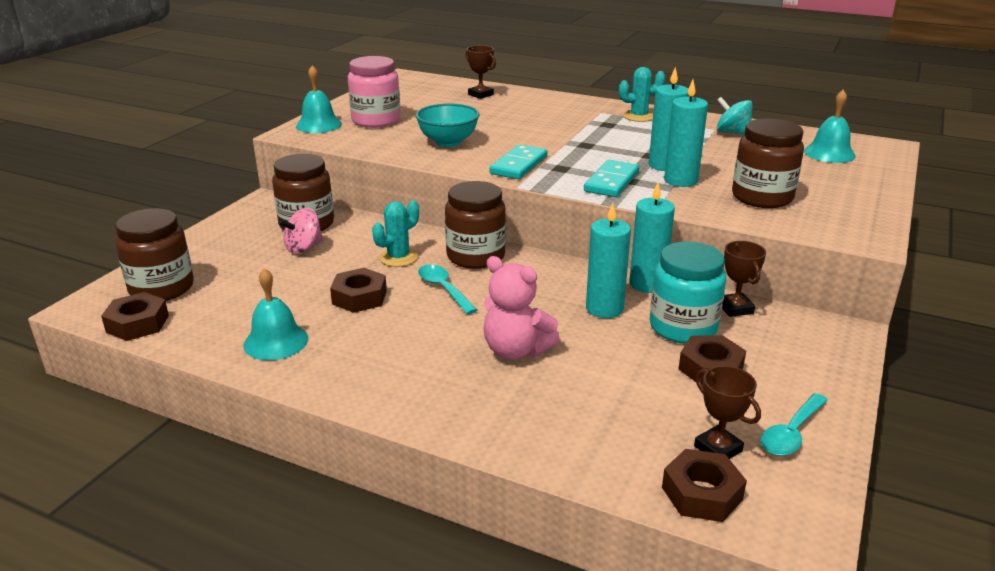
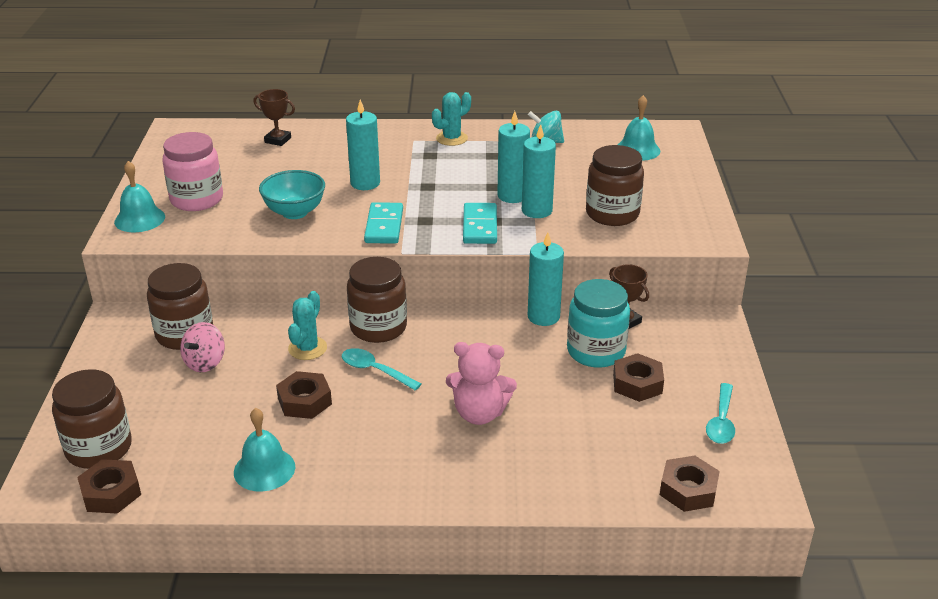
camera: 25 degrees left, 5 degrees up
(604, 309) = (524, 351): turquoise candle -> turquoise candle (365, 183)
(718, 449) = (679, 451): brown trophy -> none

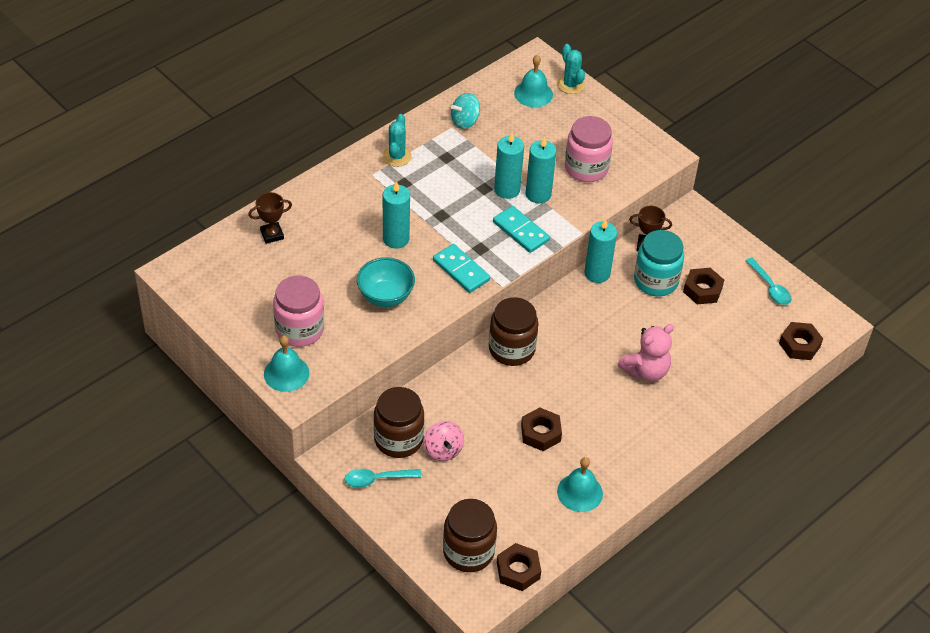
camera: 45 degrees left, 15 degrees up
(307, 348) = (490, 395): turquoise cactus -> turquoise cactus (570, 84)
(375, 370) = (551, 382): turquoise spoon -> turquoise spoon (377, 479)
(612, 214) = (586, 168): brown jar -> pink jar

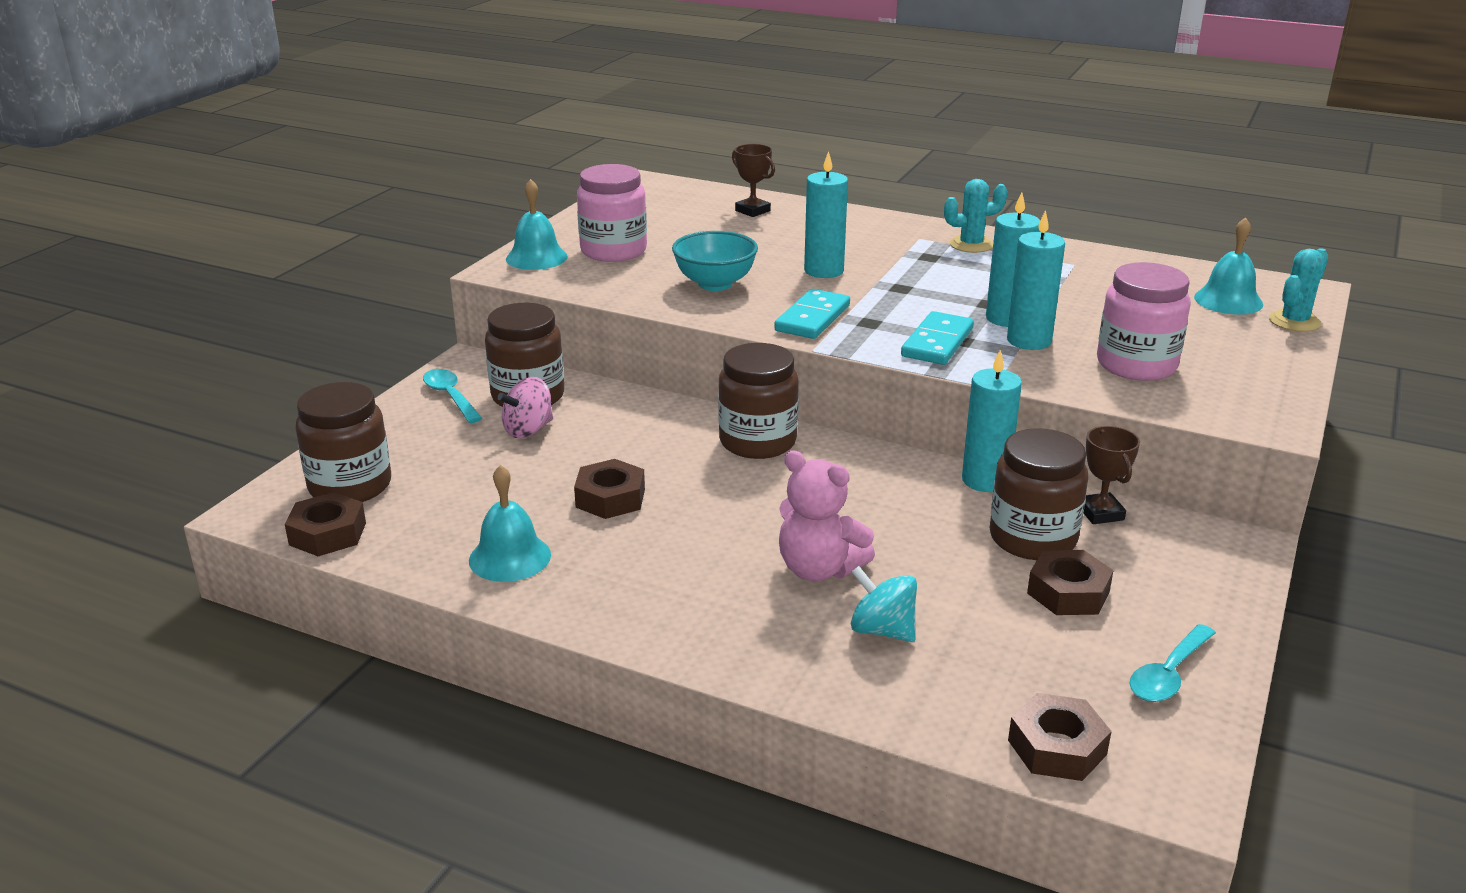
camera: 70 degrees right, 20 degrees down
(465, 121) = (1098, 269): turquoise spinning top -> turquoise spinning top (882, 630)
(655, 281) = (1032, 538): turquoise jar -> brown jar

